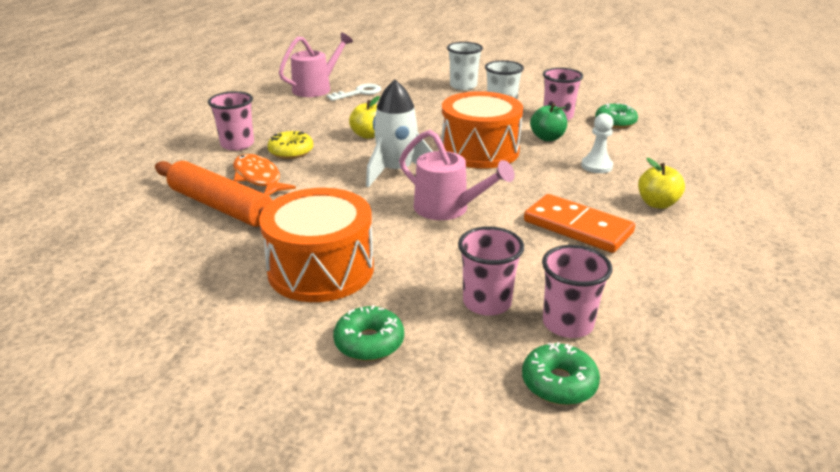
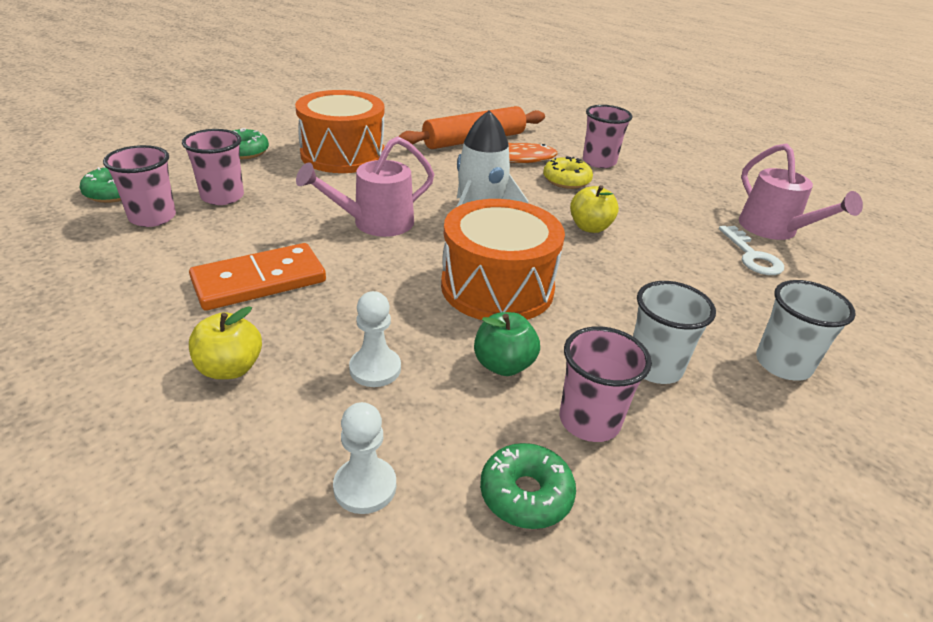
camera: 110 degrees right, 5 degrees up
(661, 150) = (365, 487): none -> white pawn

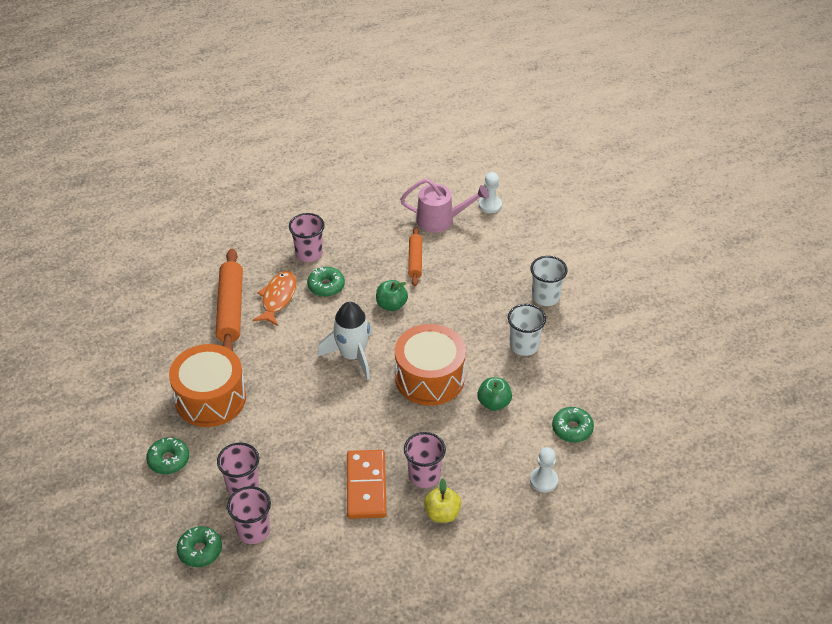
camera: 60 degrees left, 10 degrees up
(374, 223) = (328, 411): pink watering can -> none
(375, 369) = (471, 455): white pawn -> white pawn (490, 205)
(566, 180) = (326, 286): yellow donut -> green donut
(589, 421) = (544, 388): pink cup -> pink cup (424, 476)
(590, 227) = (391, 305): yellow apple -> green apple
(682, 227) = (415, 260): none -> orange rolling pin
(752, 256) = (460, 248): white key -> none

